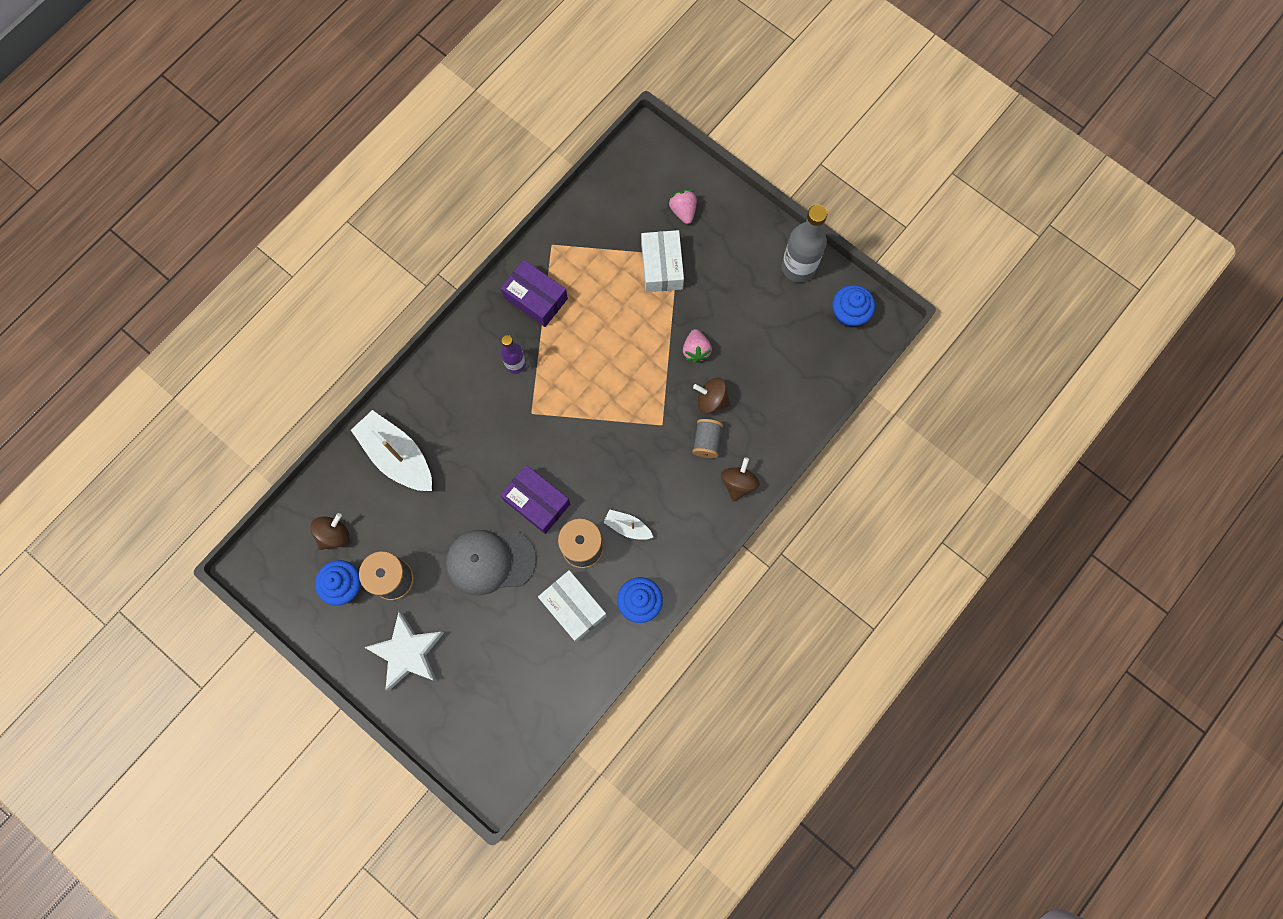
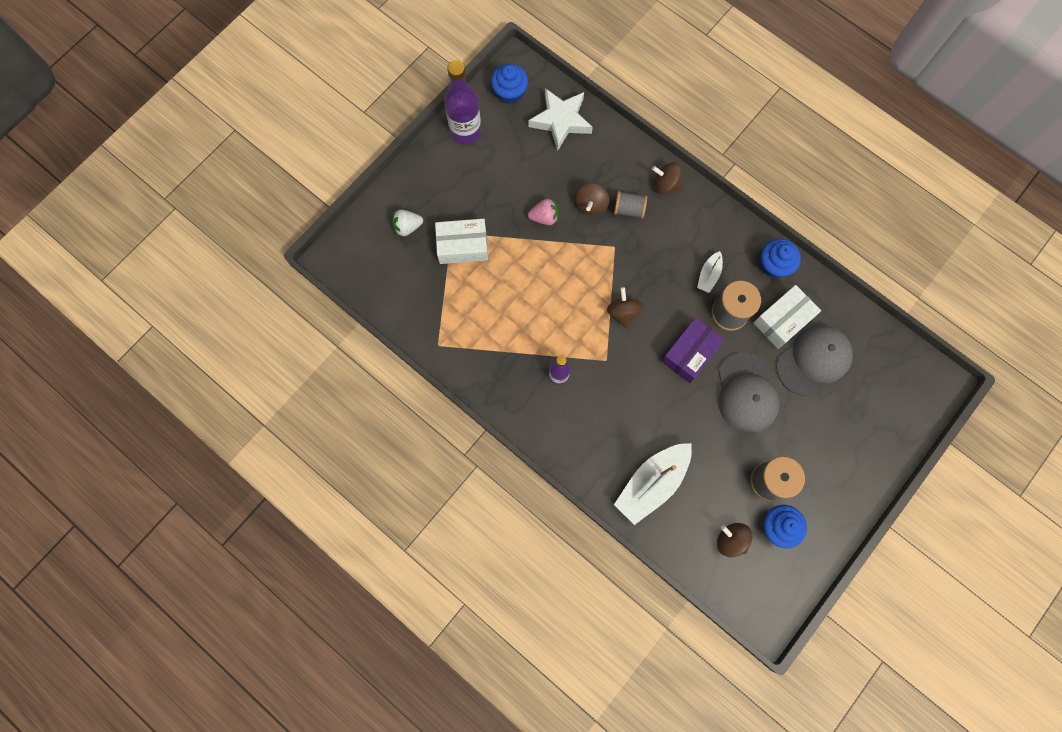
camera: 90 degrees left, 0 degrees up
(408, 653) = (834, 464): white star -> white star (561, 121)
(525, 639) = (813, 360): none -> grey cap
(535, 298) = (493, 359): purple box -> none
(584, 432) = (623, 312): none -> brown spinning top
(683, 211) = (407, 227): pink strawberry -> white strawberry
(798, 267) = (466, 131): grey bottle -> purple bottle

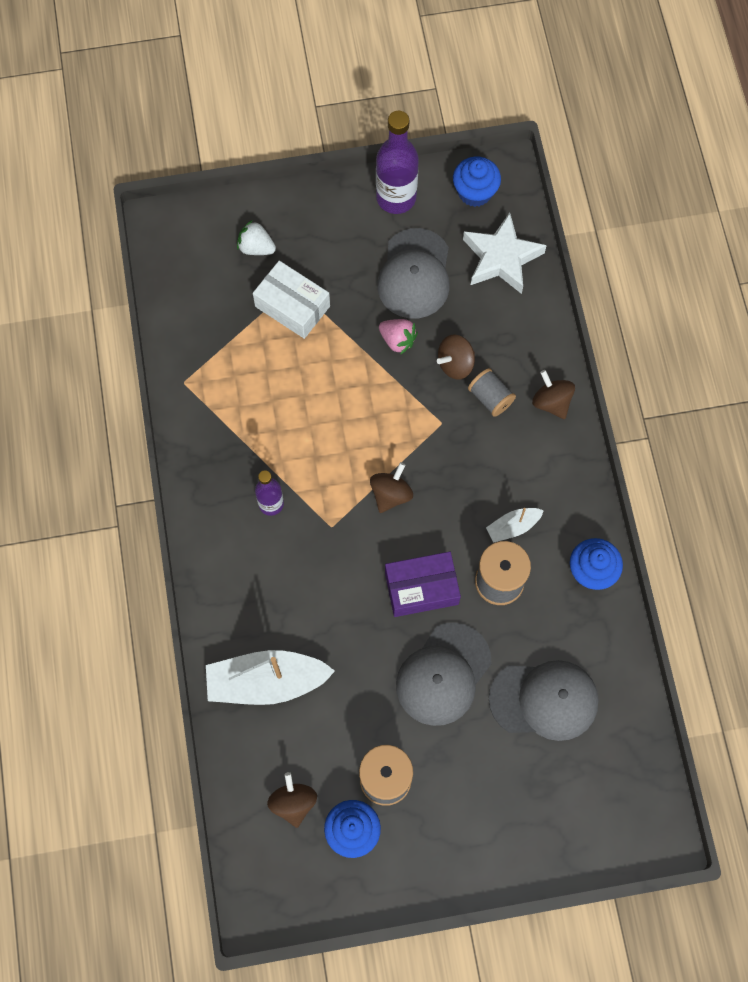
camera: 40 degrees right, 5 degrees down
(518, 169) = (414, 274): none -> grey cap
(783, 320) = (549, 633): white box -> none

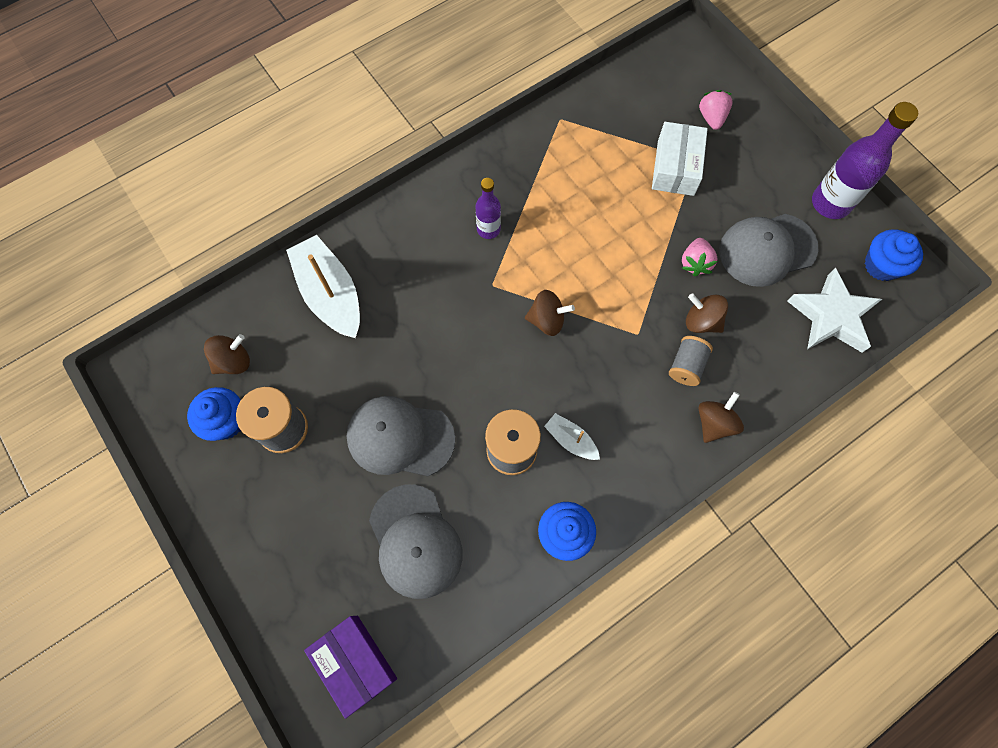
camera: 65 degrees right, 0 degrees up
(256, 247) = (711, 118): white strawberry -> pink strawberry
(421, 588) = (472, 384): purple box -> purple box (355, 663)

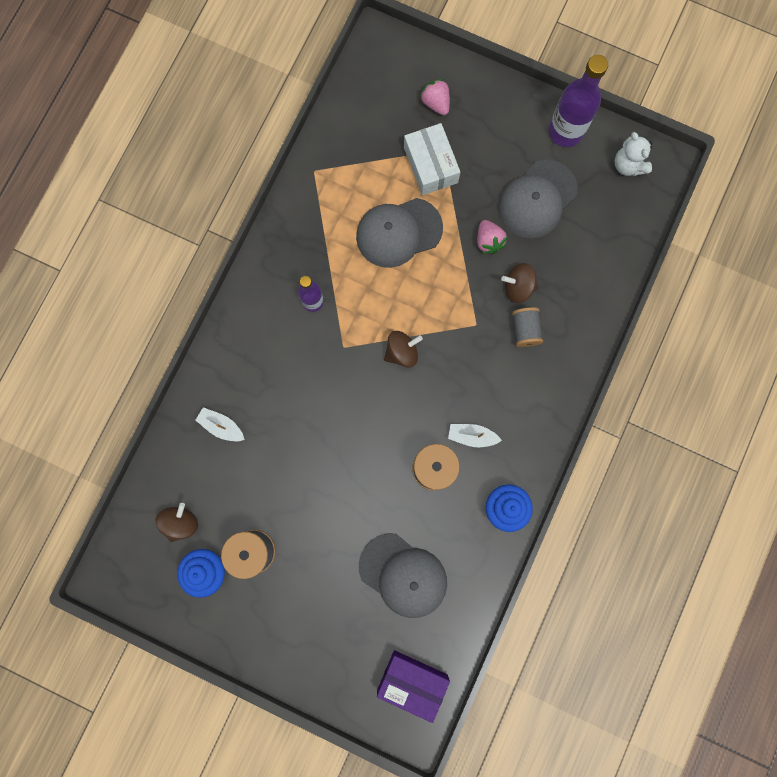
camera: 30 degrees left, 10 degrees up
(330, 294) = (221, 426): white boat -> white boat, size x0.50
(400, 437) = (346, 507): grey cap -> grey cap (398, 232)
(714, 423) = (568, 363): brown spinning top -> none
(831, 316) = (611, 229): white star -> none
(881, 265) = (628, 165): blue cupcake -> white teddy bear

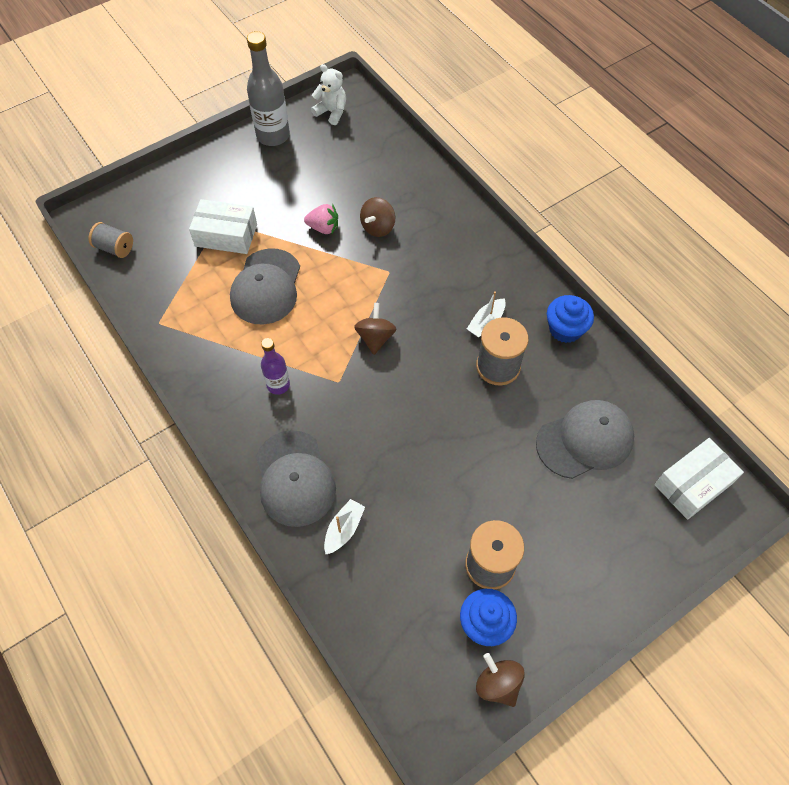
camera: 60 degrees left, 20 degrees down
(181, 522) = (419, 624): brown spinning top -> brown spinning top (498, 684)
(221, 426) = (344, 529): white boat -> white boat turned 150 degrees clockwise
(412, 682) = (693, 484): purple box -> white box
(436, 103) = (176, 206): pink strawberry -> none
(525, 330) = (418, 240): grey spool -> grey spool (115, 248)
(537, 199) = (313, 179): grey cap -> grey cap (294, 478)
(565, 131) = (273, 136): purple bottle -> grey bottle
(628, 165) = (331, 112): white teddy bear -> white teddy bear turned 150 degrees counterclockwise

